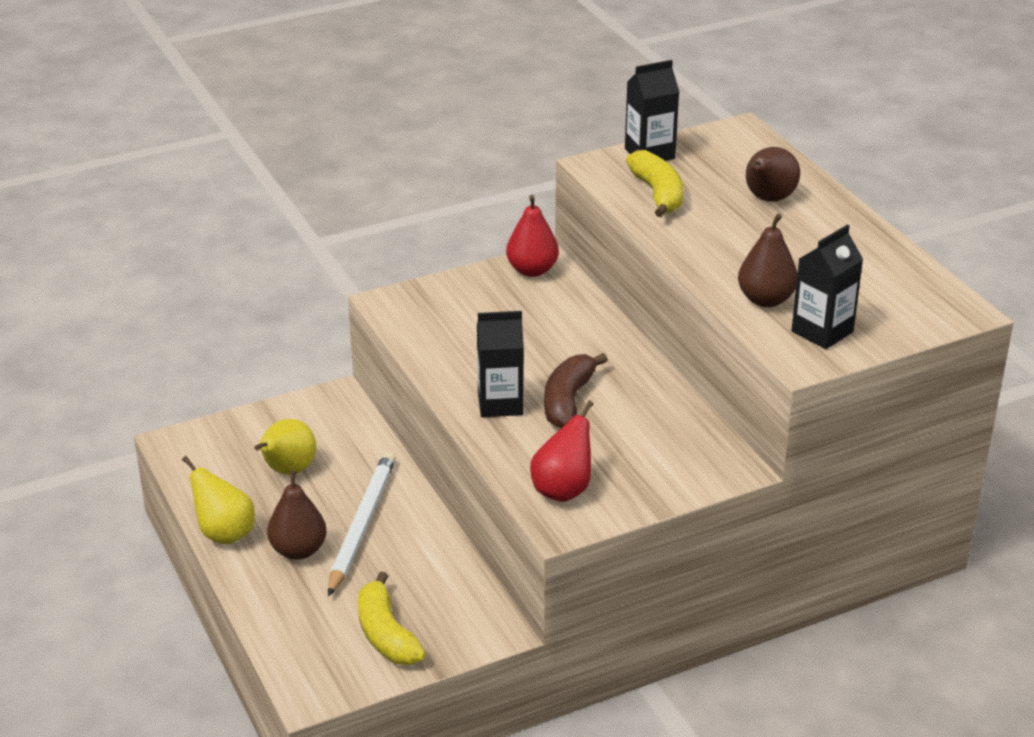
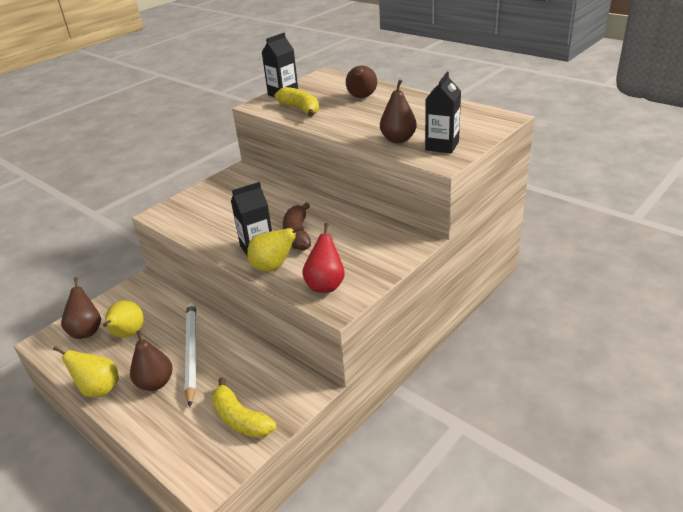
camera: 20 degrees left, 0 degrees up
(235, 446) = (87, 331): none -> brown pear
(507, 440) = (273, 267): none -> yellow pear
(532, 270) = (236, 176): red pear -> none

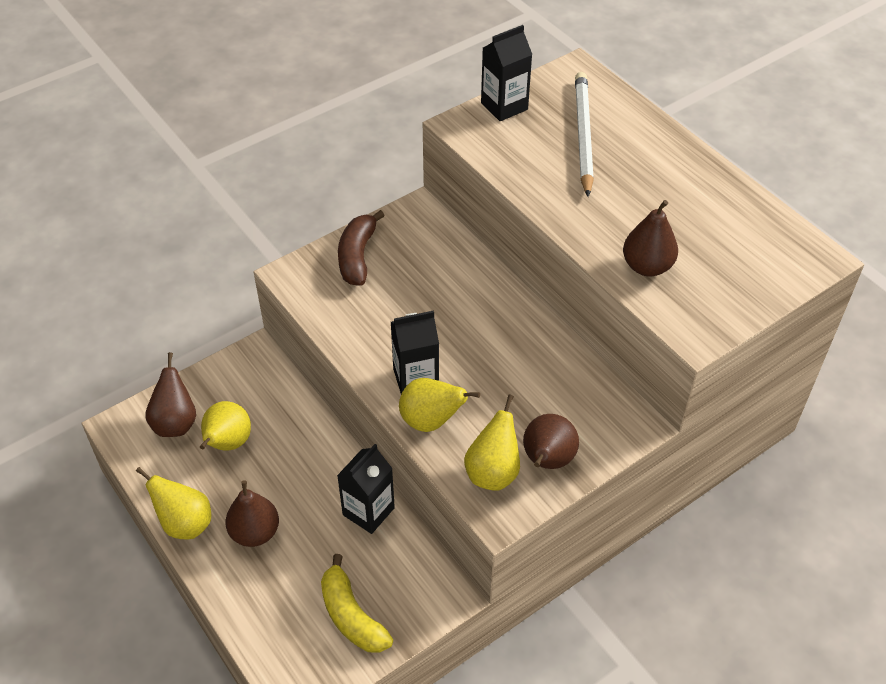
camera: 10 degrees right, 15 degrees up
(191, 352) = (305, 495): white pencil -> white pencil (582, 135)
(297, 235) = (475, 367): brown banana -> brown banana (357, 256)
(300, 109) = (522, 153): yellow banana -> none
(325, 285) = (493, 472): red pear -> yellow pear
(361, 97) = (620, 147): brown pear -> brown pear (547, 461)
(442, 146) = (705, 298): black carton -> black carton (368, 511)

